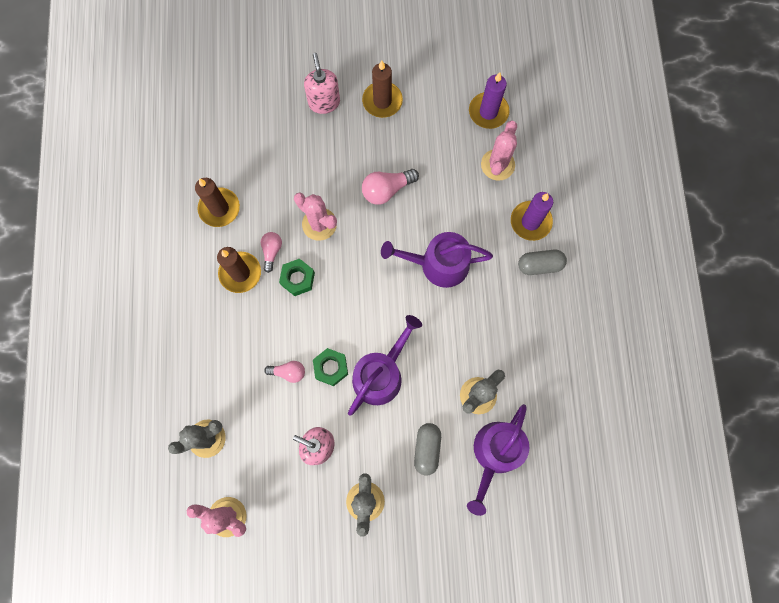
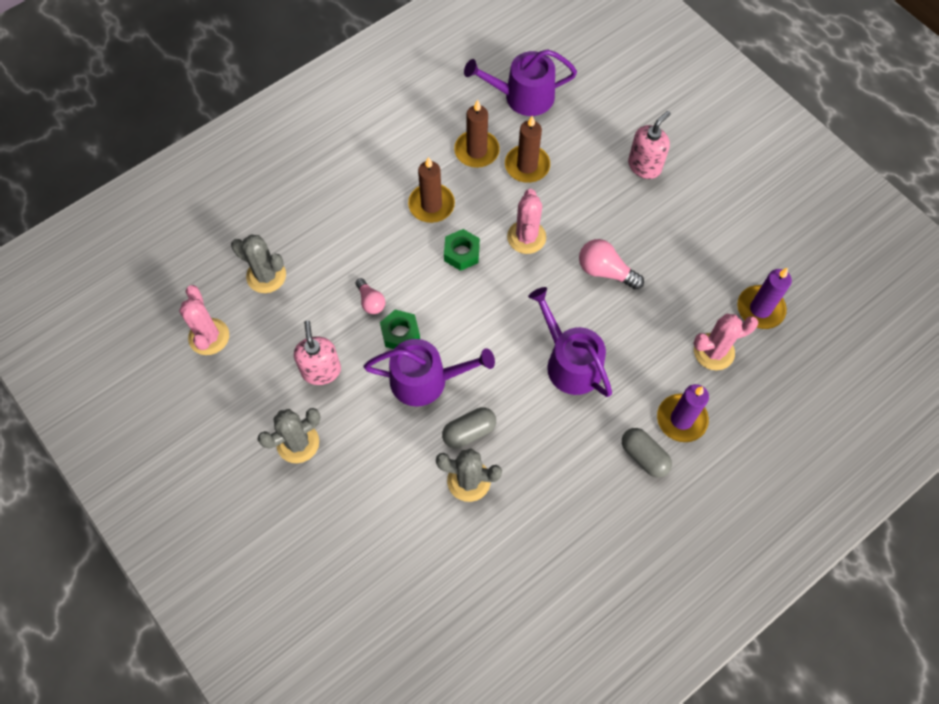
camera: 55 degrees right, 10 degrees down
(272, 251) = (470, 216): pink light bulb -> none
(382, 101) = (688, 211): brown candle -> brown candle (527, 166)
(427, 449) = (384, 466): grey capsule -> grey capsule (469, 432)
(495, 454) = (422, 533): purple watering can -> purple watering can (522, 96)

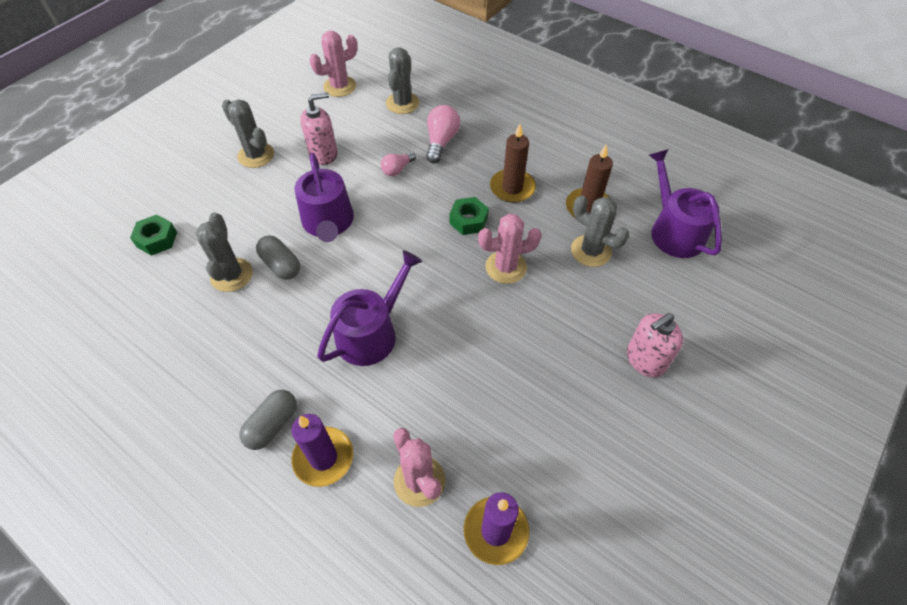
camera: 75 degrees right, 10 degrees down
(400, 333) = (371, 195): green nut -> green nut (157, 239)
(527, 166) = (591, 251): brown candle -> grey cactus
(605, 271) = (490, 345): pink light bulb -> pink light bulb (441, 142)
(644, 166) = (645, 360): pink soap dispenser -> pink soap dispenser turned 120 degrees clockwise

